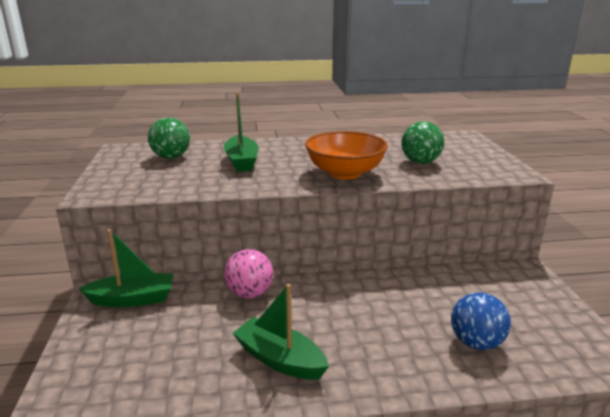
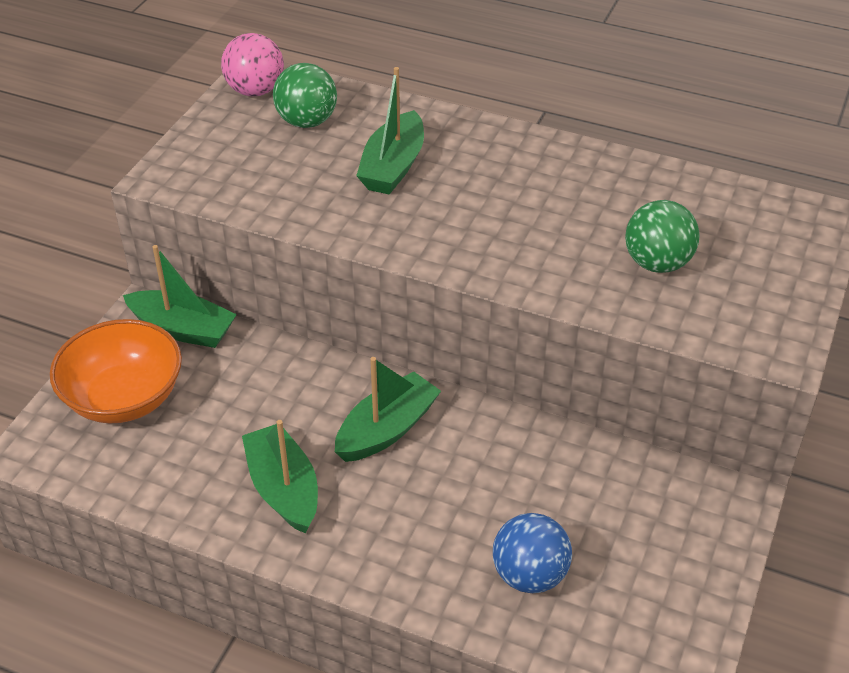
camera: 30 degrees right, 20 degrees up
(250, 294) = (319, 378): pink ball -> pink ball (255, 91)
(316, 304) = (387, 429): none -> green boat
(345, 173) = (514, 248): orange bowl -> orange bowl (124, 398)

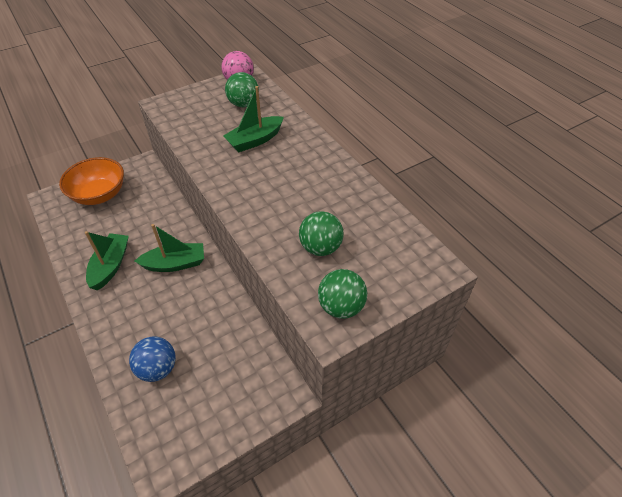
camera: 35 degrees right, 5 degrees up
(183, 329) = (148, 177): green boat -> none
(762, 318) = (341, 307): none -> green ball

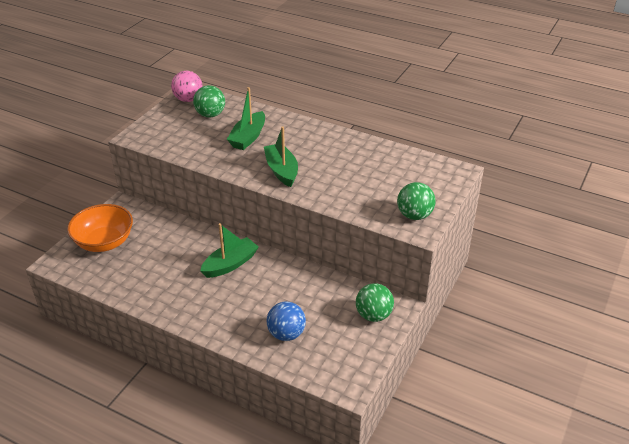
camera: 30 degrees left, 10 degrees down
(110, 266) = (174, 287): green boat -> green boat (281, 170)
(320, 248) = (368, 188): green ball -> green ball (373, 315)

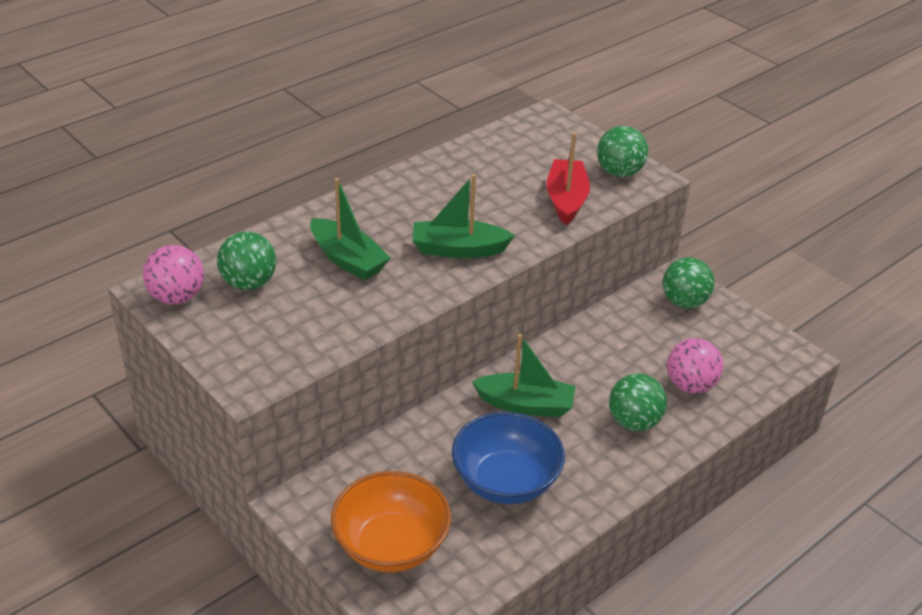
camera: 70 degrees left, 0 degrees up
(164, 271) = (506, 481): none -> blue bowl
(230, 264) = (526, 405): green boat -> green boat turned 120 degrees clockwise
(238, 313) = (634, 422): none -> green ball
(286, 334) = (690, 385): blue ball -> pink ball
(363, 199) = (566, 200): none -> red boat

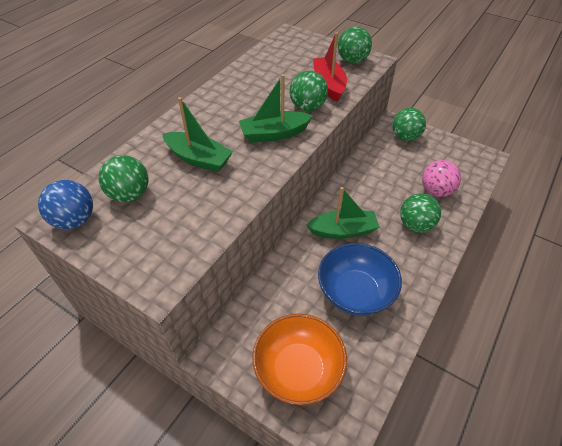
camera: 15 degrees left, 10 degrees up
(177, 297) = (75, 220): pink ball -> blue ball
(521, 224) = (307, 107): none -> green ball

